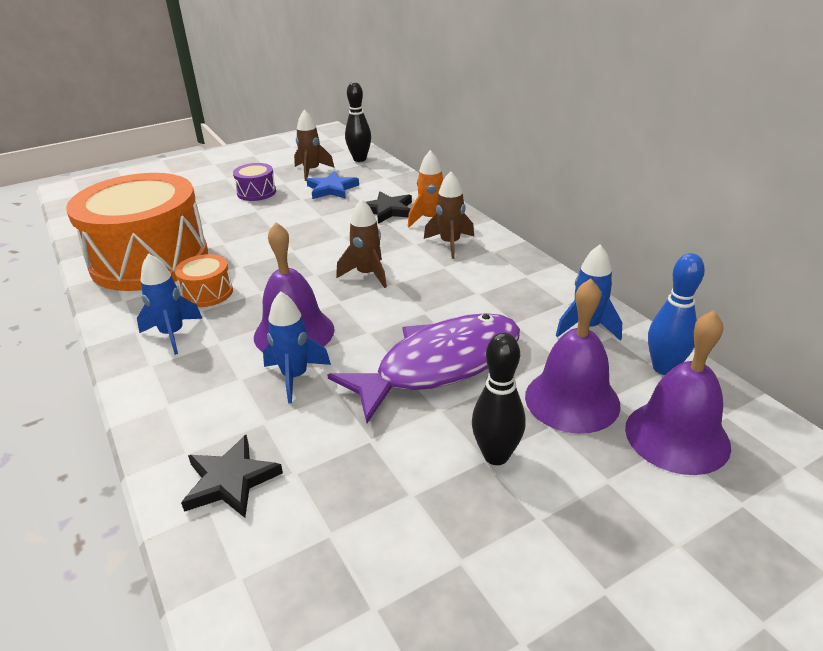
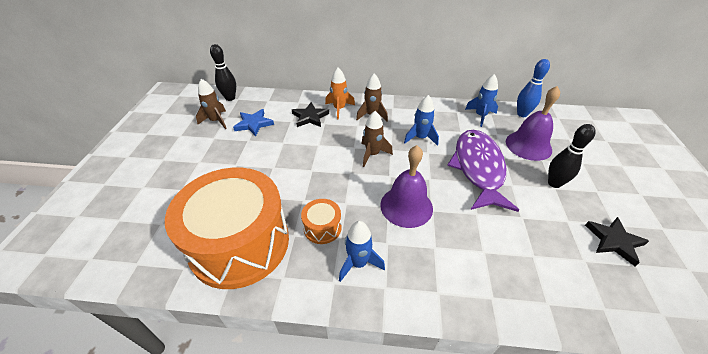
camera: 55 degrees left, 10 degrees up
(230, 480) = (528, 285): black star -> black star (614, 241)
(256, 192) = (210, 154): purple drum -> none
(295, 377) = (451, 223): blue rocket -> blue rocket (420, 138)
(677, 436) = (565, 134): purple bell -> none

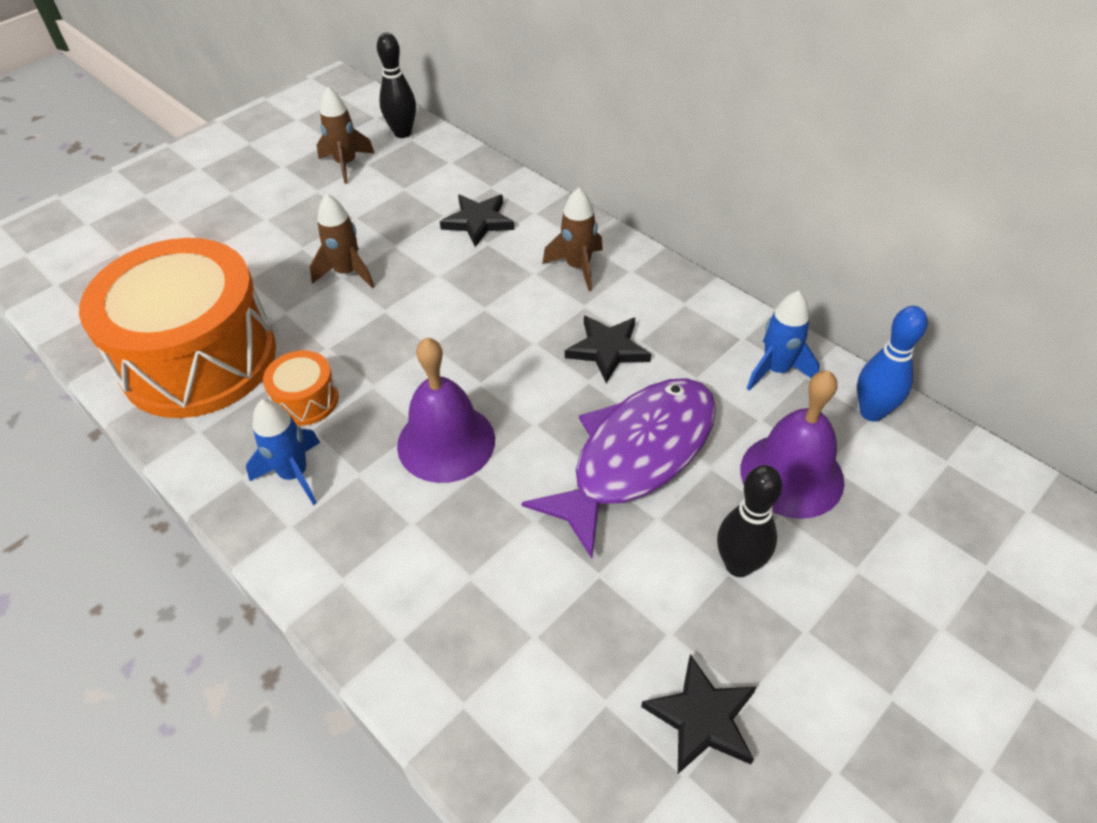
camera: 40 degrees right, 5 degrees up
(254, 124) = (388, 194): blue star -> none
(339, 109) = (539, 229): orange rocket -> none
(372, 154) = (496, 334): brown rocket -> brown rocket (347, 272)
(420, 138) = (607, 350): blue rocket -> black star

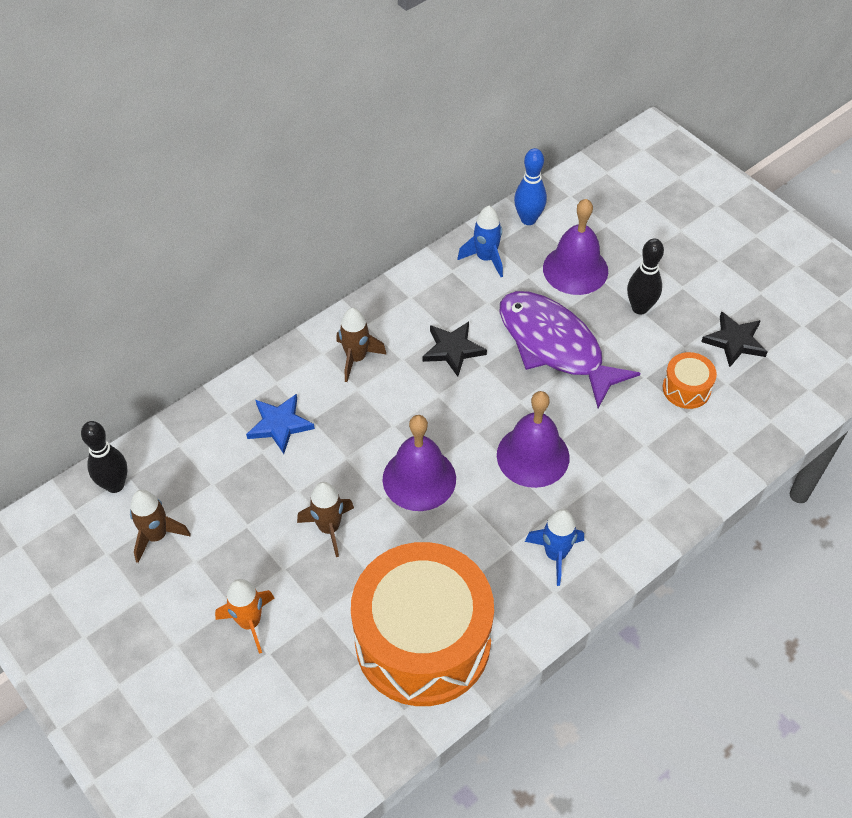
camera: 85 degrees left, 5 degrees up
(245, 233) = (250, 622): none -> orange rocket
(306, 400) = (481, 552): orange drum -> orange drum (686, 389)
(410, 336) = (419, 479): none -> purple bell
(478, 222) = (280, 425): black star -> blue star

